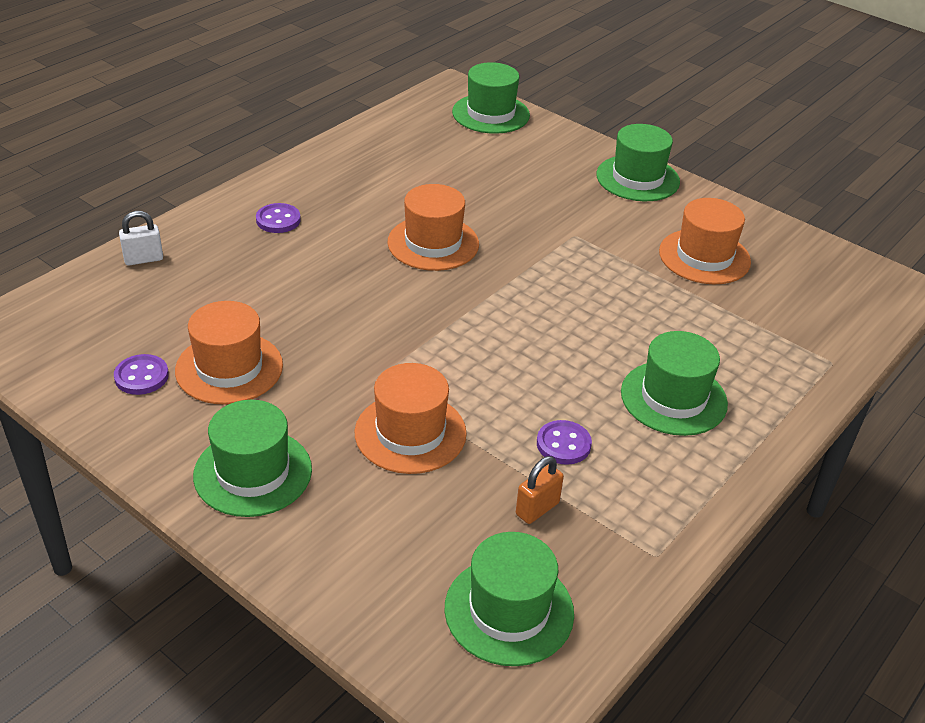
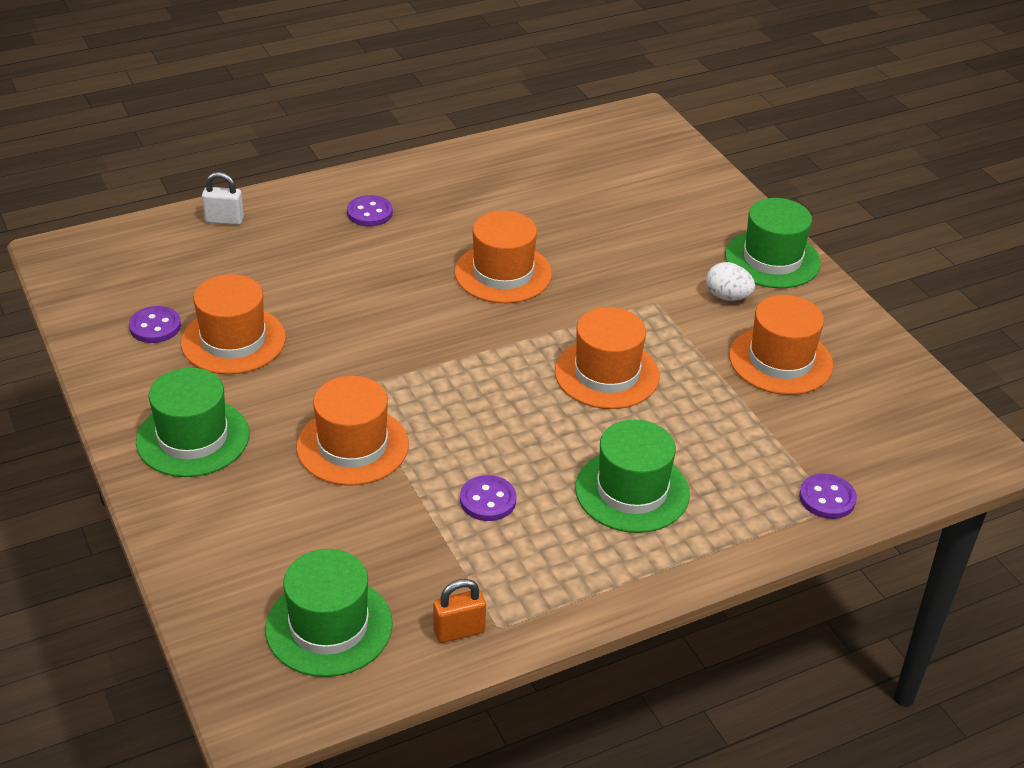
camera: 25 degrees right, 0 degrees up
(490, 114) = (662, 152): green hat -> none
(537, 509) = (419, 549): orange padlock -> orange padlock (459, 631)
(580, 305) = (606, 374): none -> orange hat
(626, 216) = (727, 297): none -> white egg
(821, 357) = (827, 498): none -> purple button

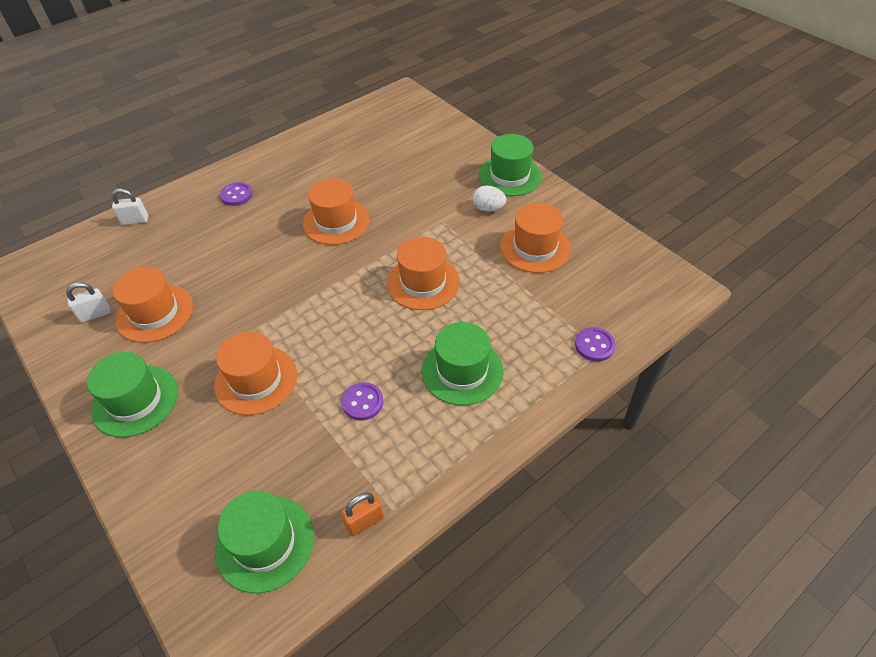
camera: 10 degrees left, 10 degrees up
(155, 327) = (95, 314): purple button -> white padlock

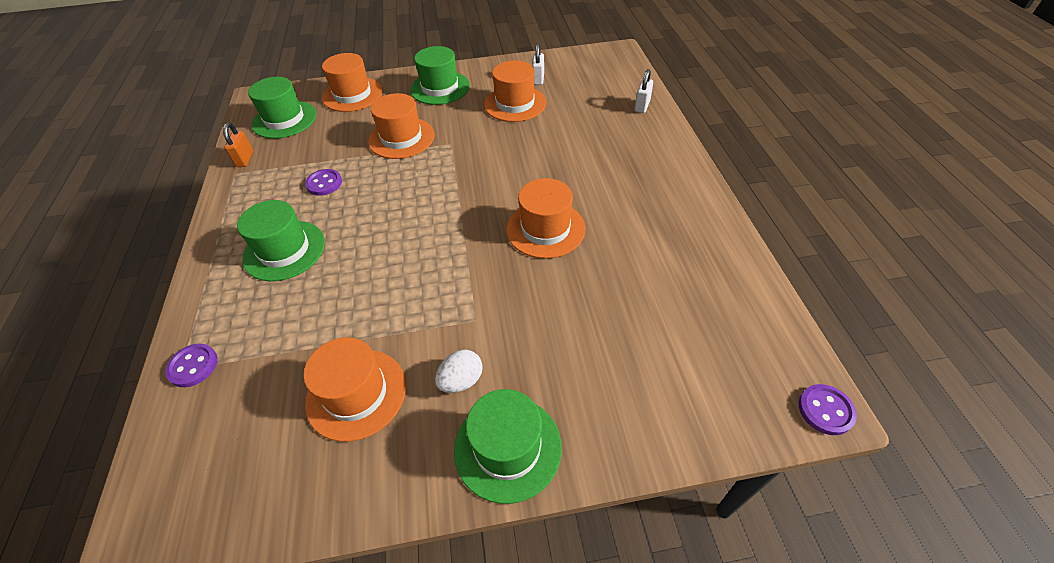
camera: 120 degrees right, 0 degrees up
(236, 195) = (641, 169): purple button -> purple button (825, 410)
(423, 282) = (402, 264): orange hat -> orange hat (352, 94)

